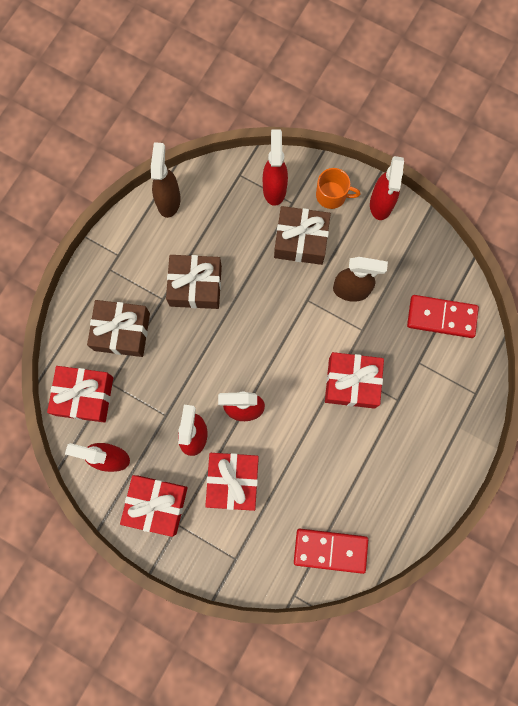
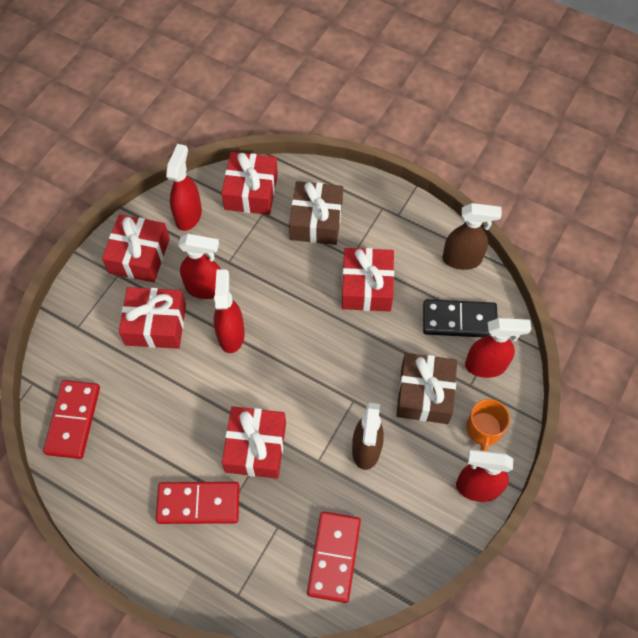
camera: 90 degrees right, 15 degrees down
(195, 286) = (366, 286): brown gift -> red gift
(230, 207) = (459, 320): none -> black domino
(402, 429) = (198, 503): none -> red domino

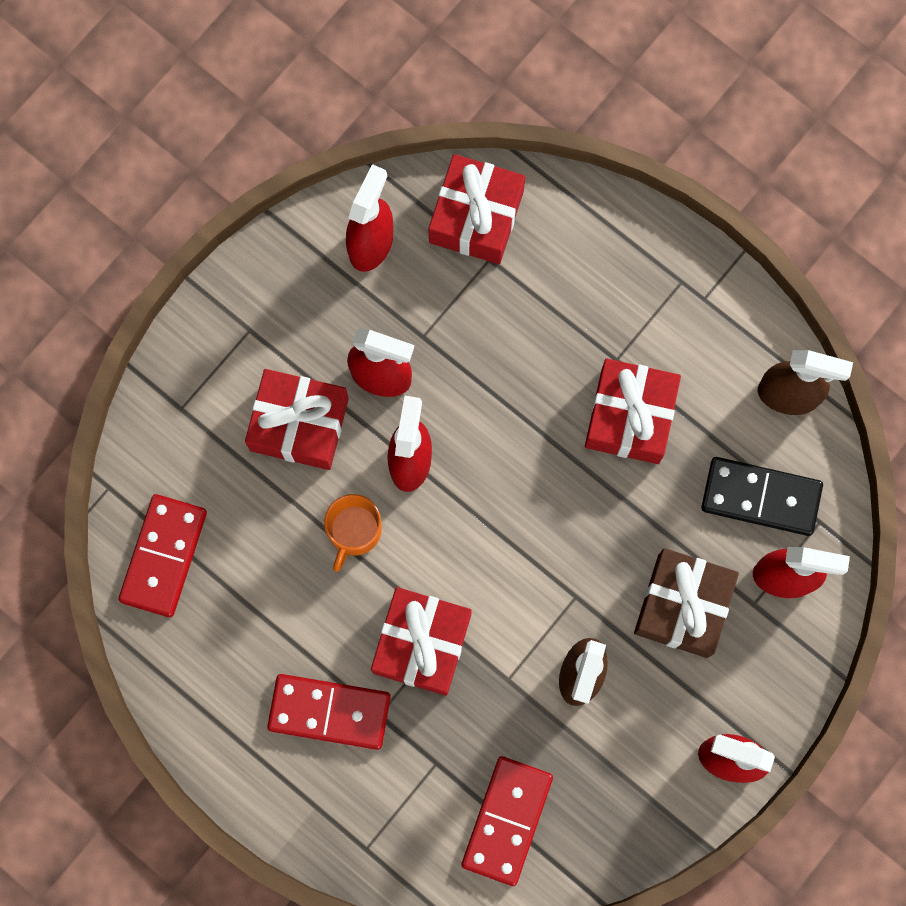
camera: 10 degrees right, 15 degrees up
(139, 256) = (286, 302): red gift -> none
(316, 221) = (571, 287): brown gift -> none
(483, 430) = (757, 676): orange mug -> orange mug (354, 531)

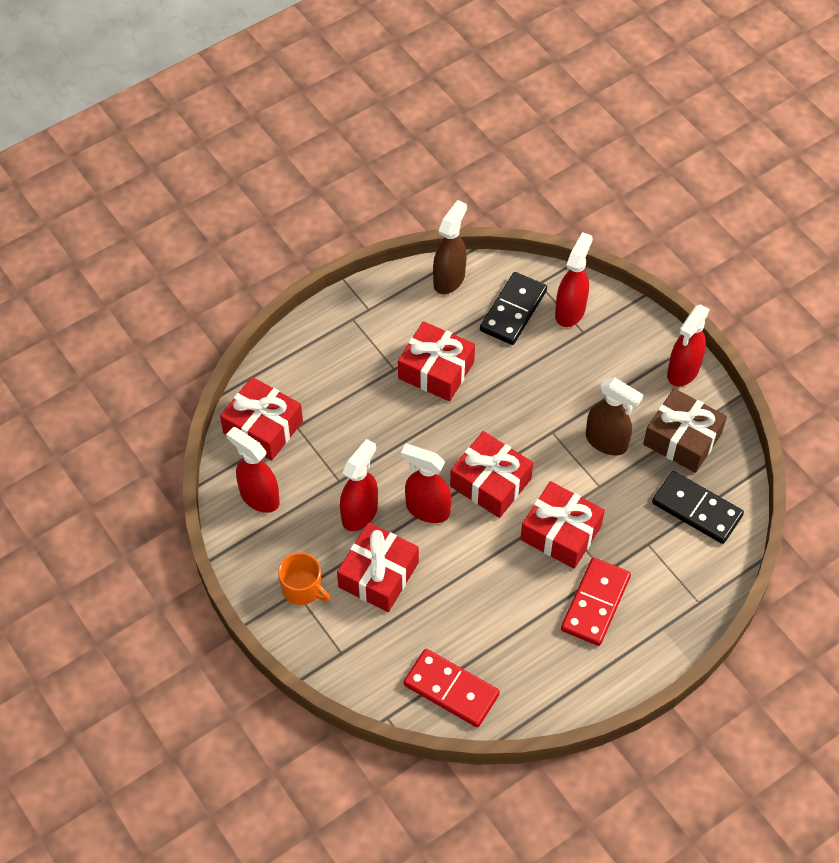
camera: 75 degrees left, 20 degrees down
(354, 531) = (468, 557): orange mug -> orange mug (303, 588)
(473, 533) = (490, 482): none -> red gift
(506, 820) = (696, 509): red domino -> black domino
(682, 606) = (574, 371): brown gift -> brown gift (682, 439)

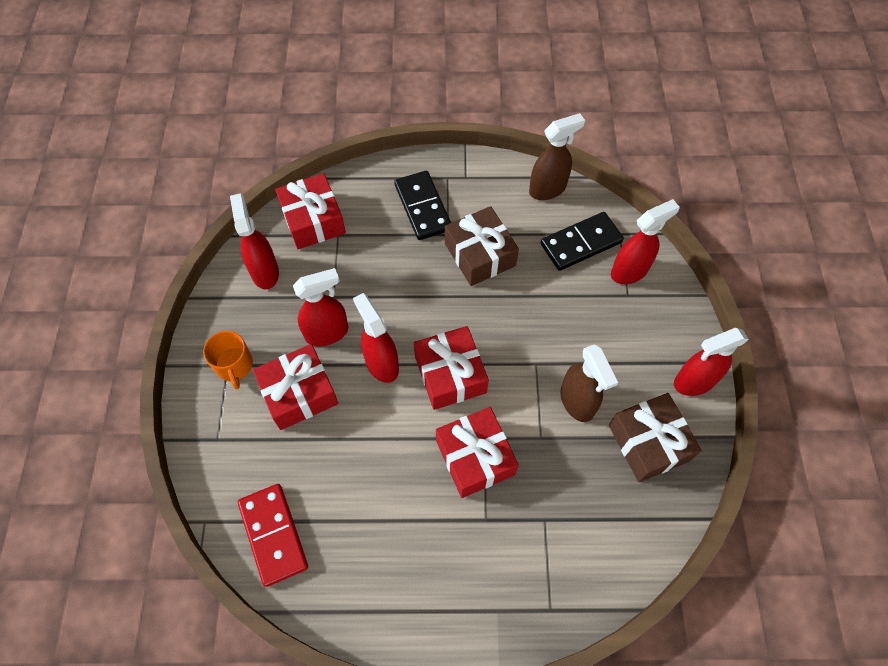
camera: 35 degrees right, 5 degrees up
(436, 370) = (480, 254): red gift -> brown gift
(595, 603) = (455, 543): red domino -> none
(696, 509) = (614, 518): black domino -> black domino (422, 207)

